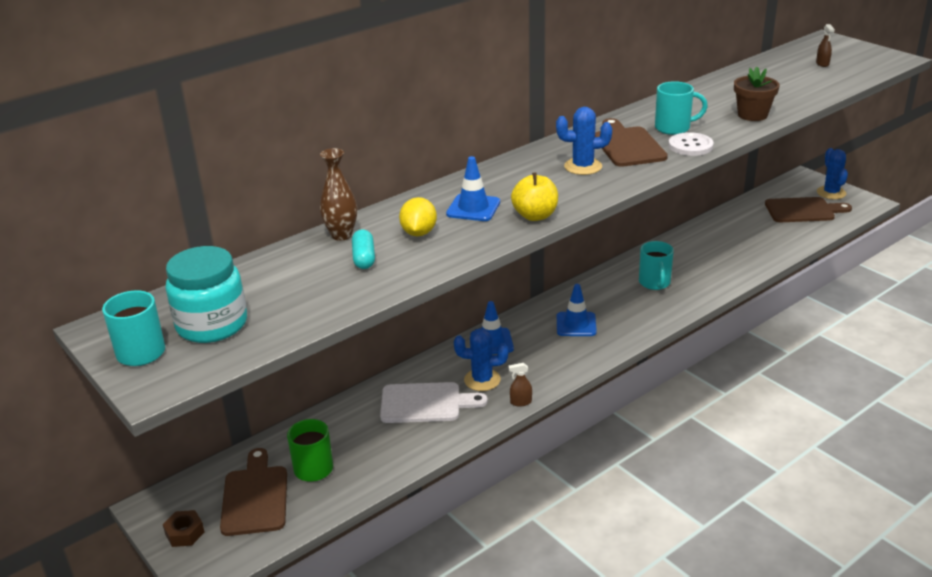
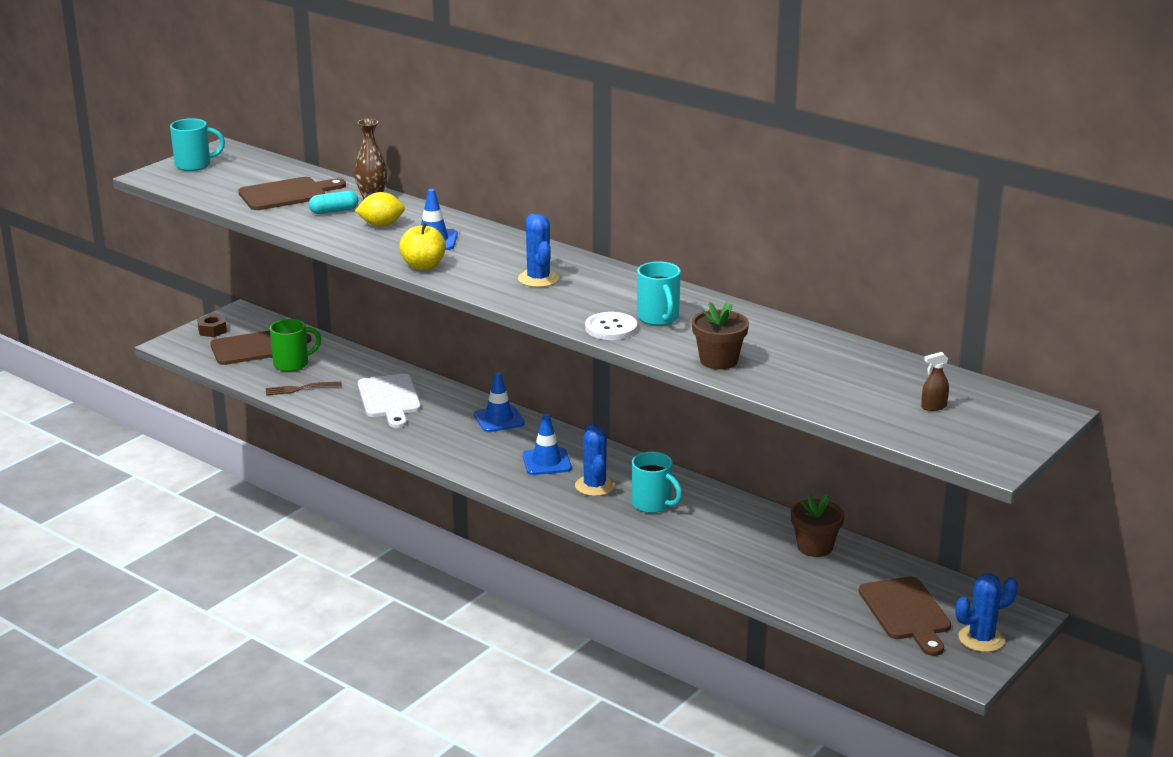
camera: 75 degrees right, 5 degrees down
(212, 325) = (229, 178): turquoise jar -> none
(375, 464) = (300, 389): none -> brown fork
(482, 380) = (432, 421): blue cactus -> blue cactus (594, 486)
(520, 402) = (400, 444): brown spray bottle -> none
(627, 145) = (600, 297): brown cutting board -> brown cutting board (287, 194)
(654, 283) = (652, 504): turquoise mug -> turquoise mug turned 120 degrees counterclockwise
(722, 229) = (815, 547): none -> brown flower pot

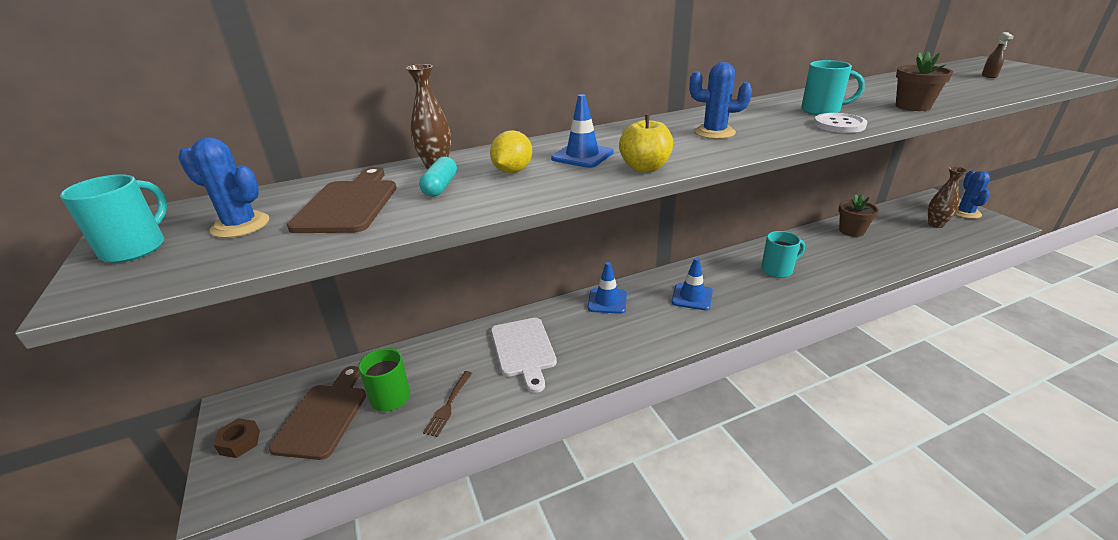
camera: 60 degrees left, 5 degrees up
(389, 399) = (523, 350): white cutting board -> white cutting board turned 60 degrees clockwise
(594, 486) = (740, 286): blue cactus -> blue cactus (240, 225)
(906, 612) = (936, 224): brown cutting board -> brown vase

